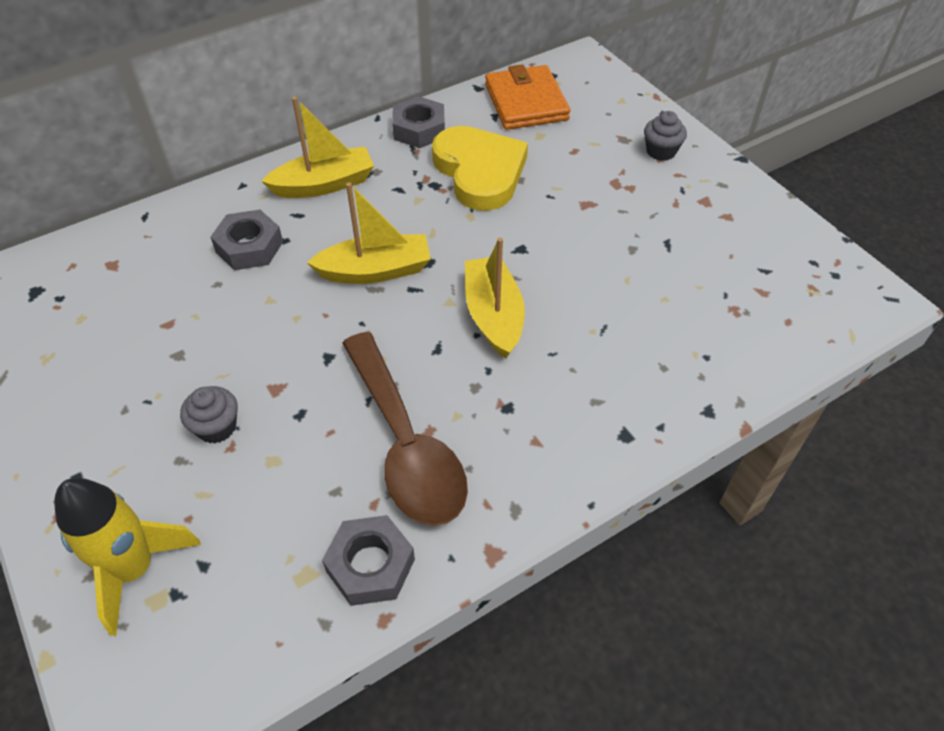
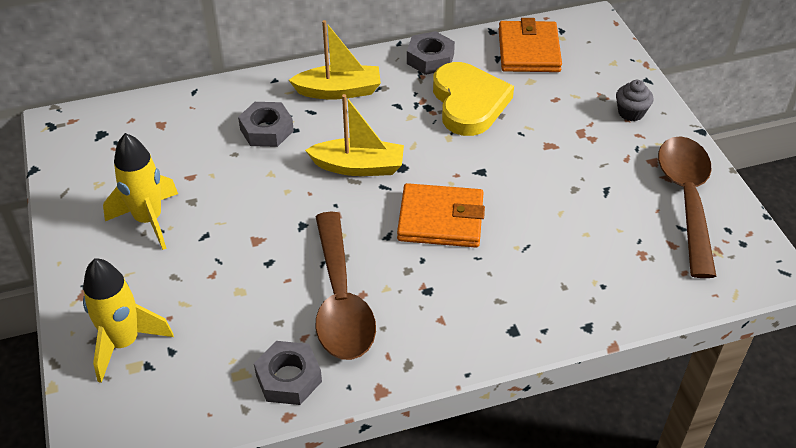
camera: 15 degrees right, 5 degrees down
(127, 391) = (149, 220): none -> yellow rocket
(216, 427) = (206, 259): grey cupcake -> none
(493, 315) = (440, 219): yellow boat -> orange wallet
(757, 237) = (686, 200): none -> brown spoon

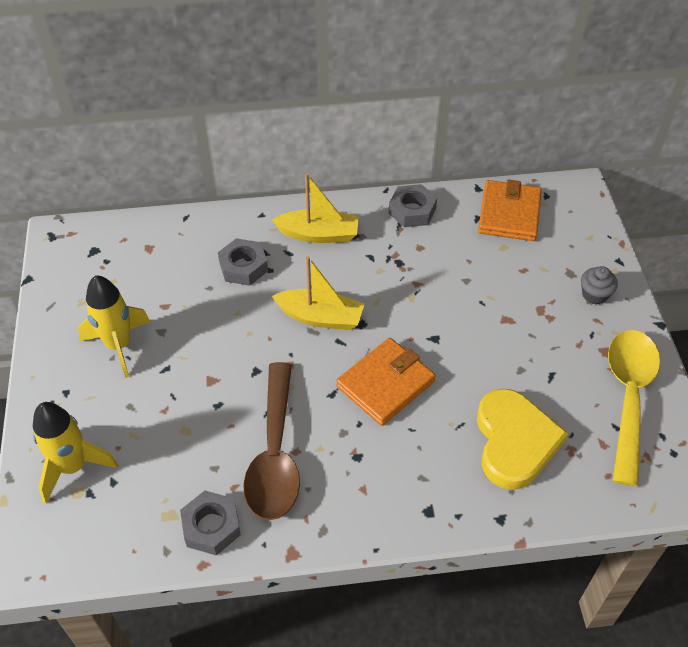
camera: 10 degrees right, 5 degrees up
(440, 219) = (385, 384): orange wallet -> orange wallet turned 60 degrees counterclockwise
(469, 103) = (439, 263): yellow heart -> yellow heart (514, 442)
(686, 200) = (628, 397): brown spoon -> yellow spoon

